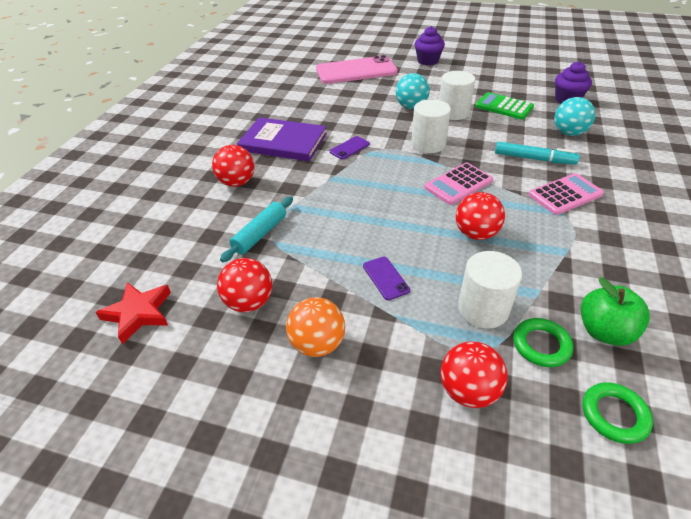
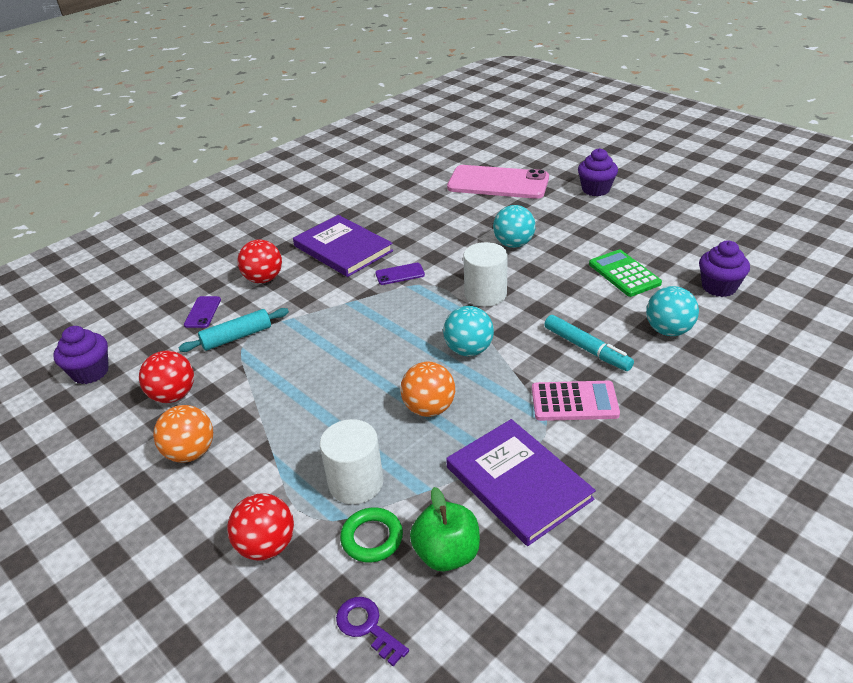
camera: 30 degrees right, 5 degrees down
(138, 313) = (90, 372): red star -> purple cupcake
(386, 278) = (301, 418): purple phone -> purple phone (203, 312)
(453, 112) = (554, 264): white cylinder -> none
(458, 184) = (469, 350): pink calculator -> turquoise ball
(476, 233) = (429, 408): red ball -> orange ball
(592, 261) = (518, 483): none -> purple book
(614, 415) = (367, 627): green ring -> purple key

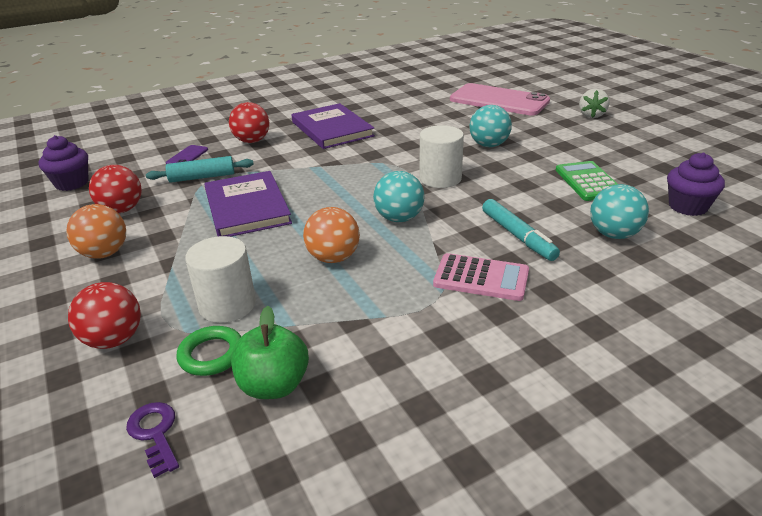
camera: 15 degrees right, 5 degrees down
(400, 274) = (370, 153): purple phone -> none
(518, 483) = (383, 337): purple book -> purple book (247, 207)
(595, 189) = (591, 115): purple cupcake -> white strawberry

